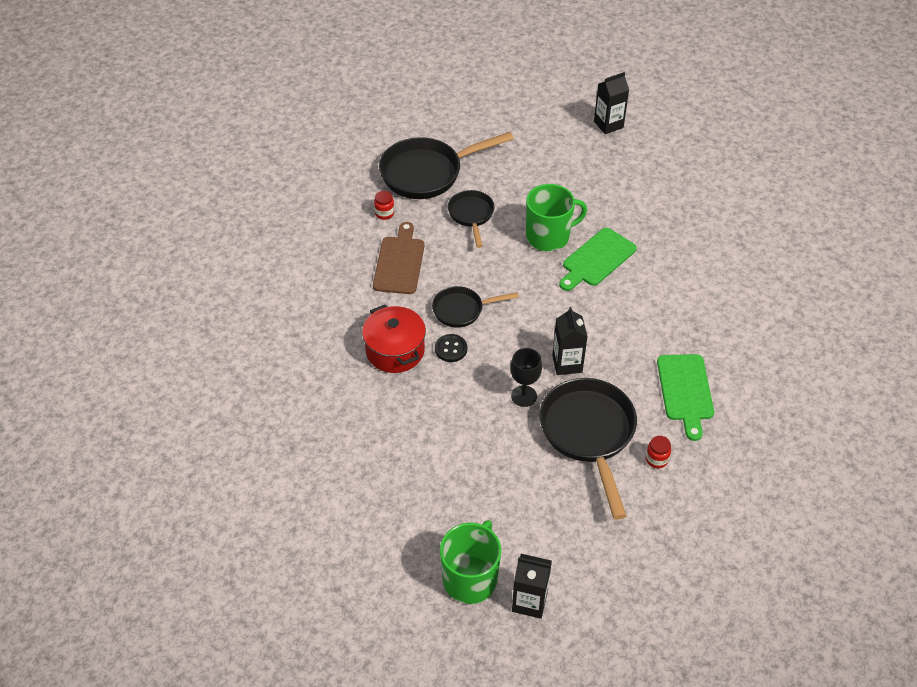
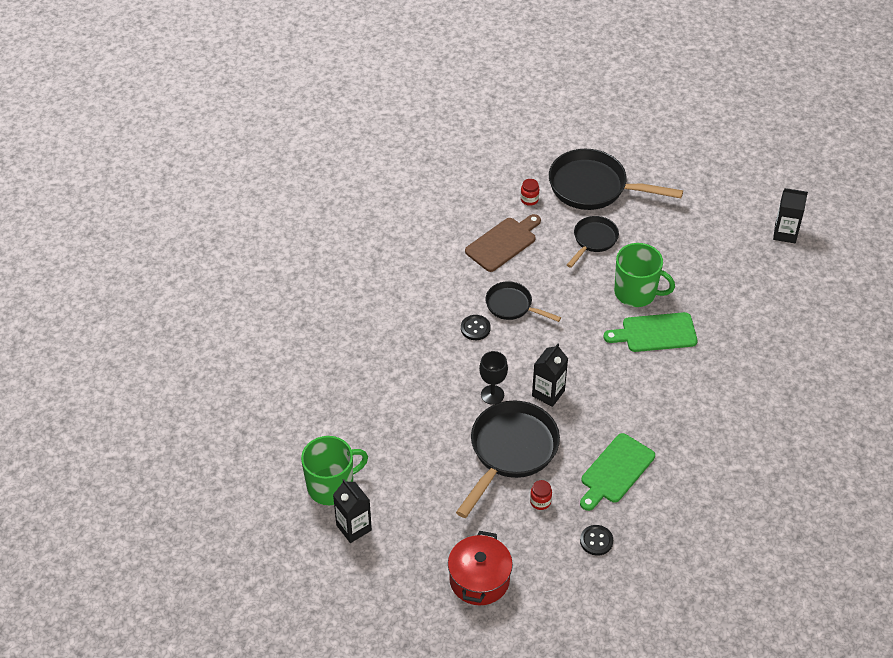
camera: 40 degrees right, 0 degrees up
(395, 350) = (435, 304): red pot -> red pot (479, 579)
(732, 460) = (596, 541): none -> black button

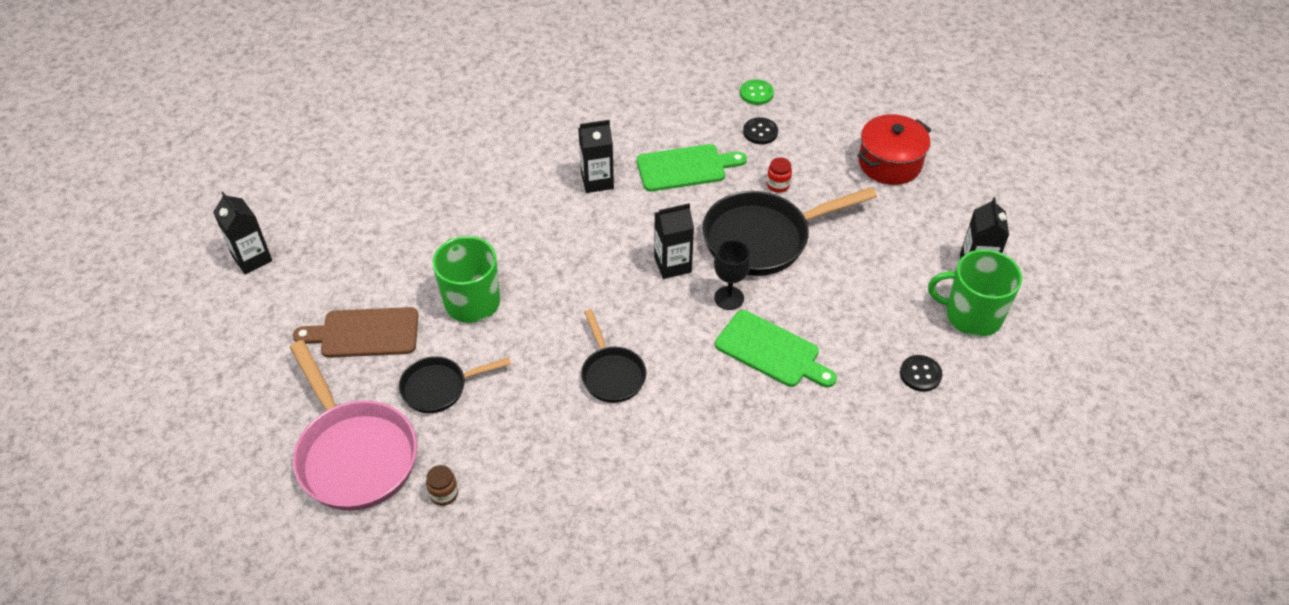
camera: 140 degrees left, 0 degrees up
(475, 328) = (677, 376): black button -> black button (920, 374)
(503, 243) = (539, 457): brown cutting board -> brown cutting board (364, 333)
(529, 199) = (444, 494): red jar -> brown jar
(594, 187) = (354, 454): black pan -> pink pan
(635, 578) = (756, 93): none -> green button
(655, 333) = (505, 252): green cutting board -> green cutting board (771, 351)
(660, 419) = (597, 181): none -> black carton

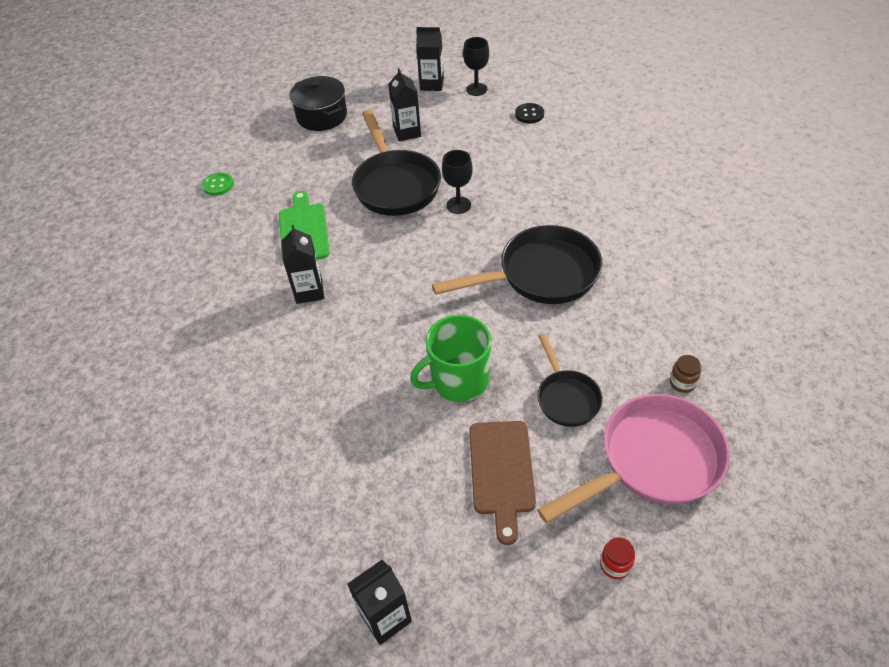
camera: 85 degrees left, 0 degrees up
(612, 374) = (541, 274): black pan -> black pan, size x1.78
(672, 265) = (420, 238): black carton -> black carton (407, 132)
(760, 132) = (269, 184): black button -> none
(771, 351) = (512, 183): green cutting board -> none
(778, 185) = (335, 175): red jar -> red jar (615, 565)
(889, 163) = (322, 116): red pot -> black pot
(972, 315) = (476, 89): green mug -> black goblet

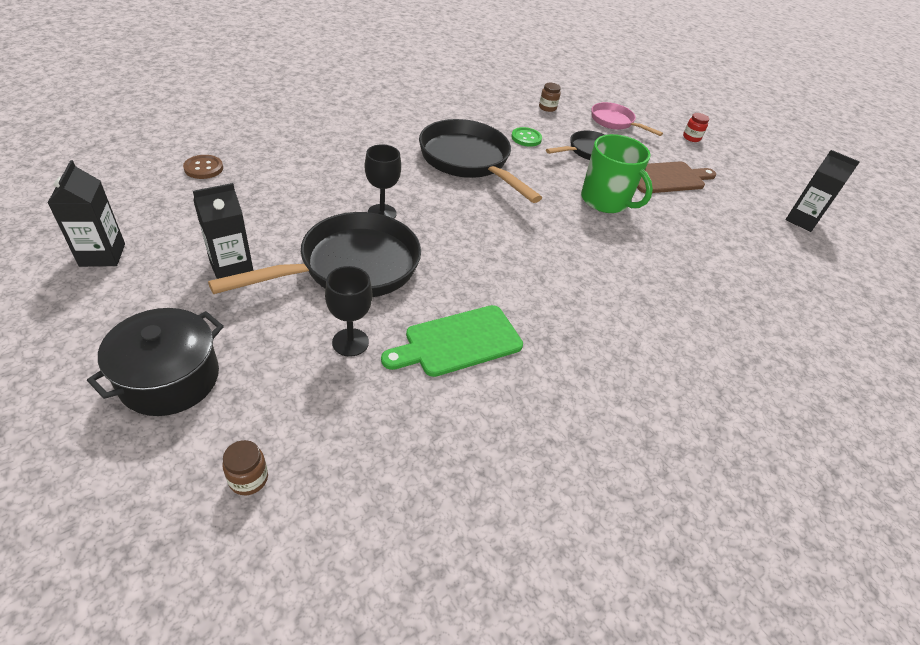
camera: 115 degrees left, 5 degrees down
(218, 185) = (377, 488): green button -> green button (526, 138)
(247, 144) = (248, 479): none -> brown jar
(309, 291) = (555, 315): black carton -> none
(476, 89) = (131, 211): black goblet -> black goblet (350, 342)
(529, 114) = (203, 168): black button -> brown button
(652, 461) = (614, 122): pink pan -> pink pan, size x0.56

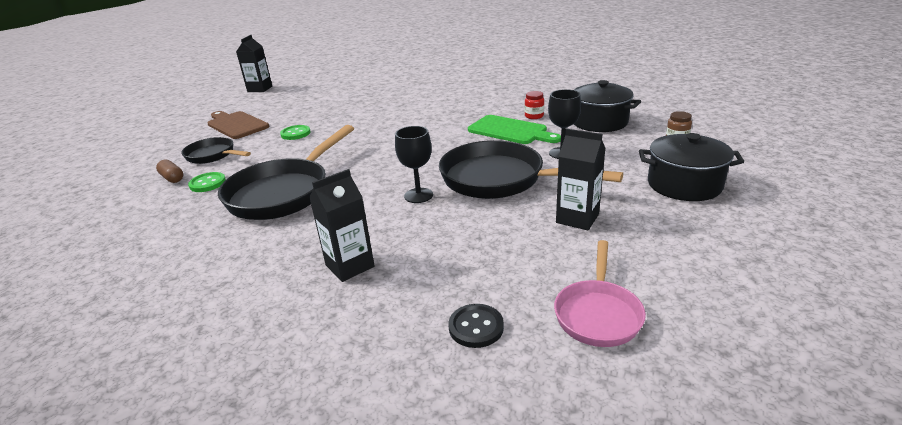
camera: 110 degrees left, 15 degrees down
(102, 255) = (674, 285): black carton -> black carton (350, 266)
(203, 168) = (476, 327): brown button -> black button
(393, 447) = (599, 122): none -> black pot
(547, 108) = (119, 193): brown jar -> none
(554, 128) = (172, 178): none -> brown capsule
(605, 201) = (295, 133): green mug -> green button
(614, 122) = (137, 159): pink pan -> pink pan (598, 314)
(691, 138) = (151, 130): red jar -> red jar (534, 116)

